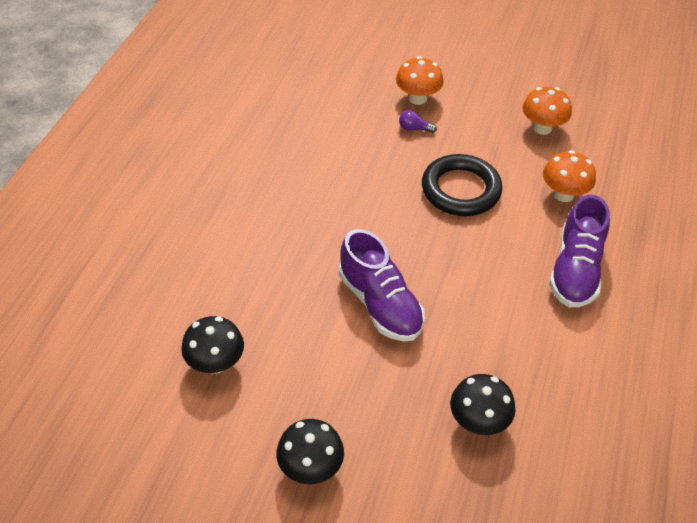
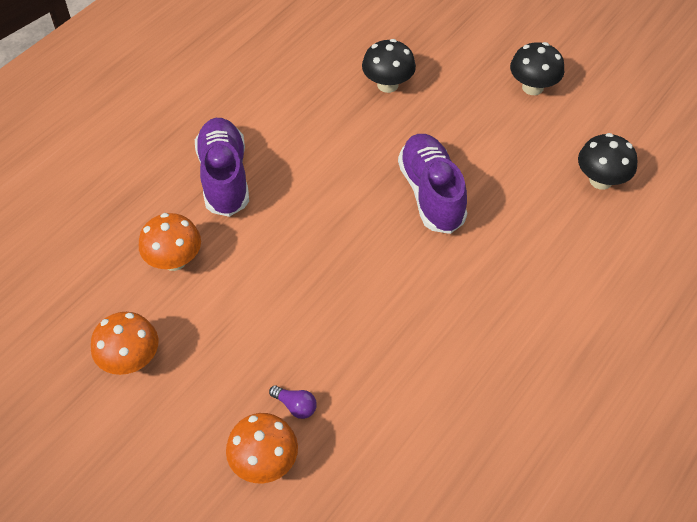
camera: 160 degrees left, 5 degrees up
(460, 190) = (286, 297): black ring -> none
(575, 270) = (224, 177): purple shoe -> purple shoe turned 45 degrees counterclockwise

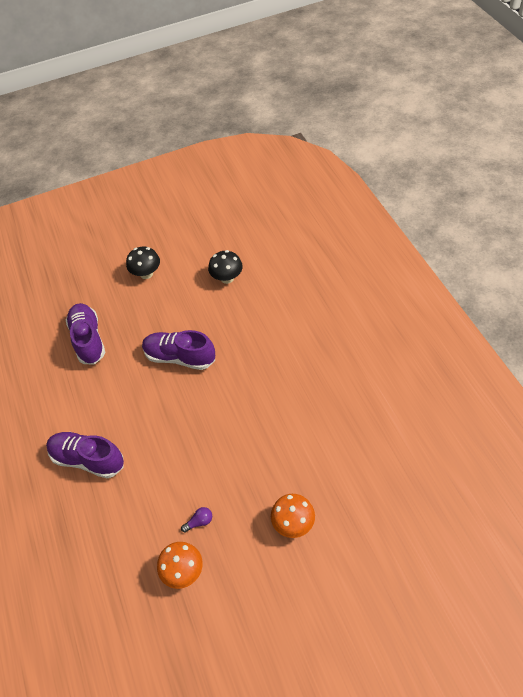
camera: 55 degrees left, 0 degrees up
(174, 260) = (129, 515): orange mushroom -> none
(295, 406) = (268, 491): purple light bulb -> purple light bulb (199, 522)
(387, 85) = (88, 339): black mushroom -> purple shoe

